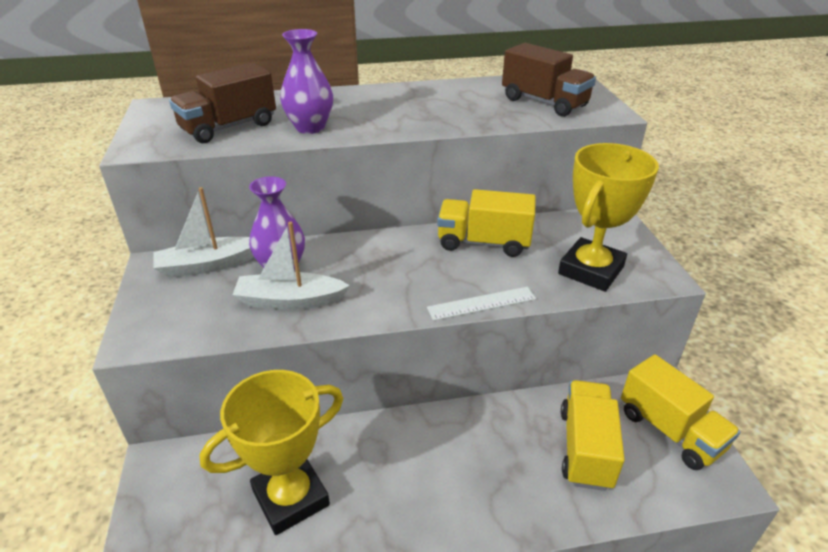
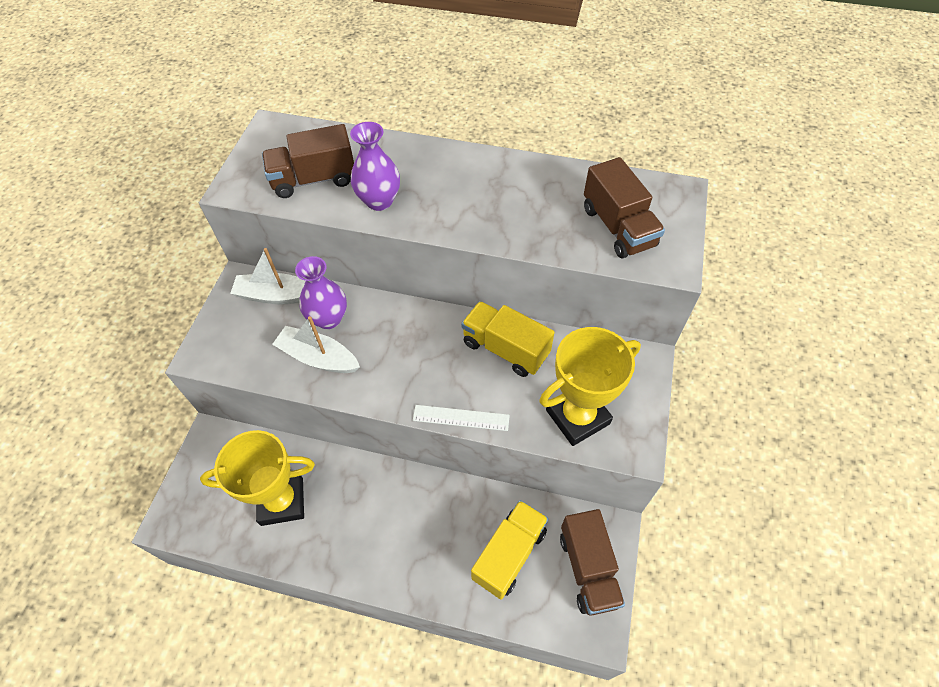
camera: 25 degrees right, 20 degrees up
(670, 430) = (588, 569): yellow truck -> brown truck

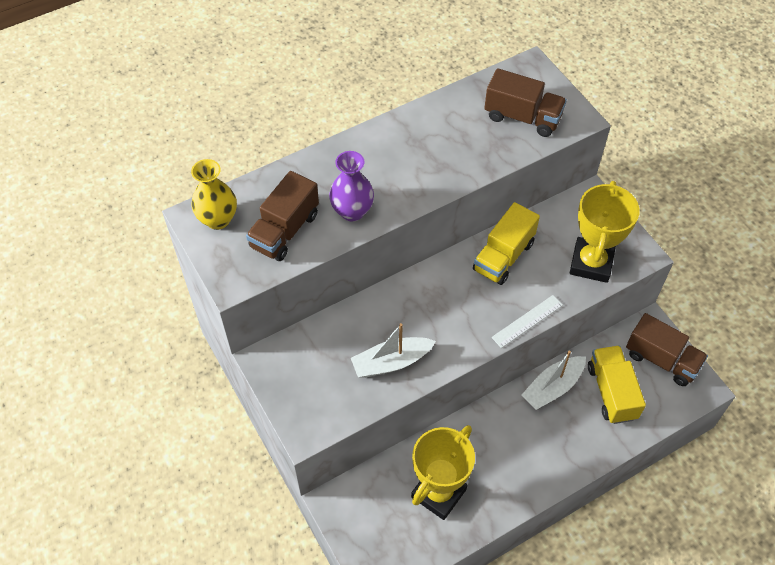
camera: 45 degrees left, 0 degrees up
(276, 295) = (305, 347): white boat -> white boat (552, 387)
(282, 139) = (218, 219): none -> yellow vase
(328, 319) = (364, 332): purple vase -> none
(505, 349) = (503, 256): yellow truck -> yellow truck turned 45 degrees counterclockwise

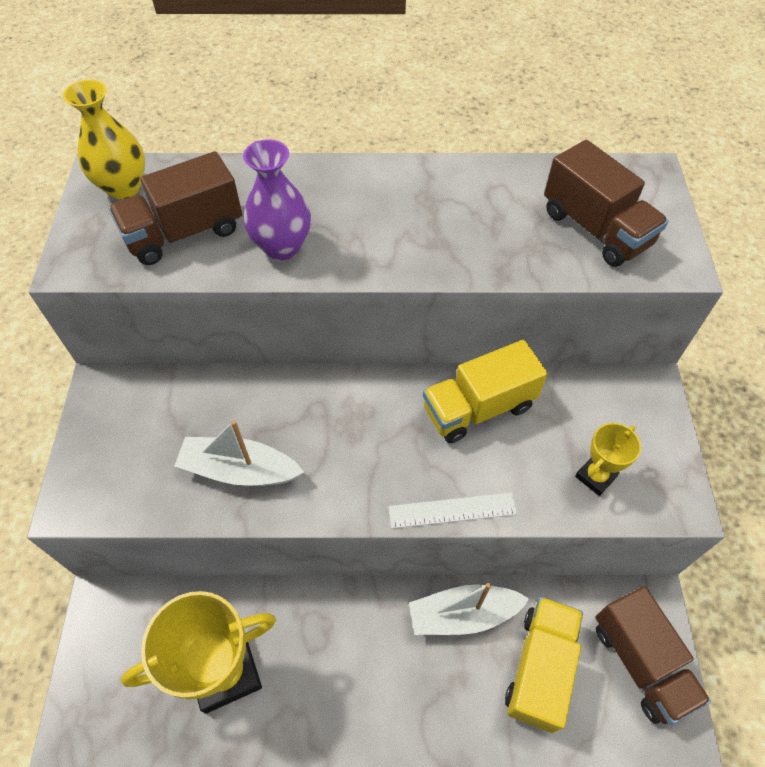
camera: 30 degrees right, 0 degrees up
(591, 263) = (595, 476): yellow trophy -> yellow trophy, size x0.50

